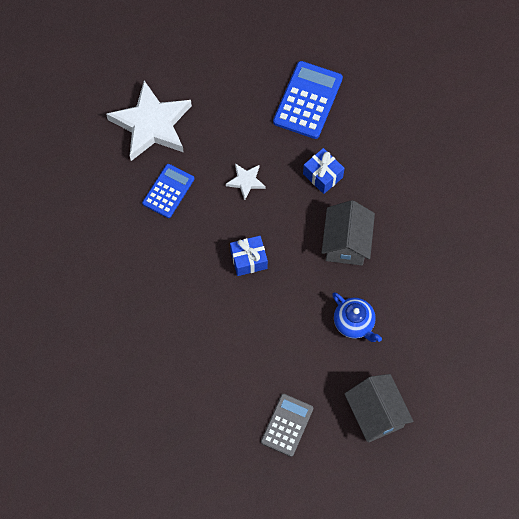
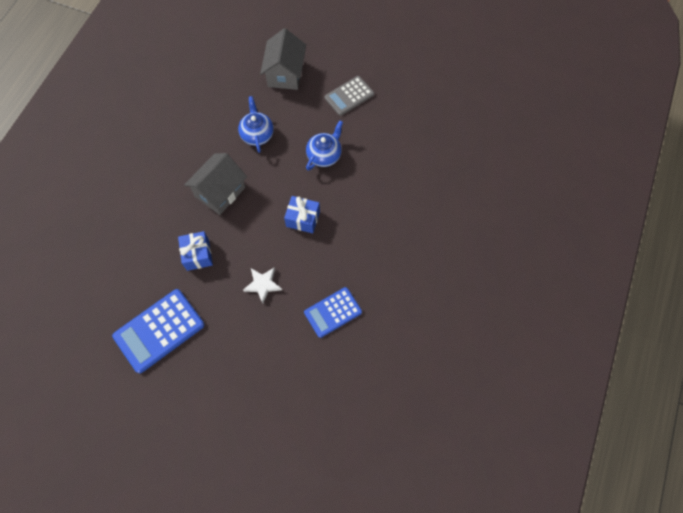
camera: 150 degrees left, 0 degrees up
(151, 125) = (311, 386): white star -> none
(269, 338) = (324, 155): none -> blue teapot

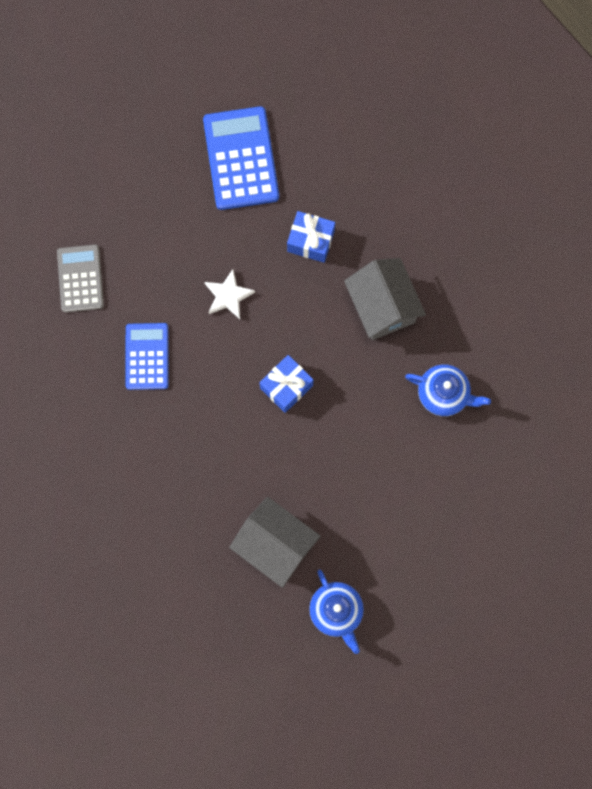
camera: 120 degrees right, 10 degrees up
(285, 74) = (524, 482): grey house -> grey house (275, 545)
(324, 155) = (362, 463): blue teapot -> blue teapot (336, 611)
(349, 96) = (438, 549): grey calculator -> grey calculator (80, 278)

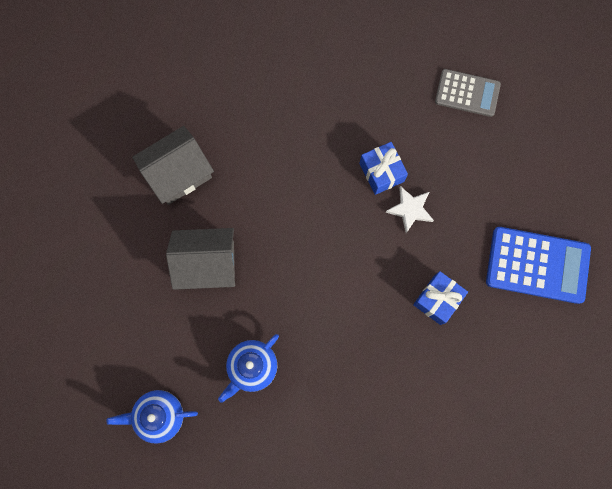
camera: 110 degrees right, 0 degrees up
(147, 356) = (379, 124): blue calculator -> none
(286, 387) = (310, 230): blue gift -> blue gift (381, 172)
(336, 611) = (103, 203): blue teapot -> blue teapot (159, 415)
(382, 306) = (353, 342): grey house -> grey house (208, 264)

